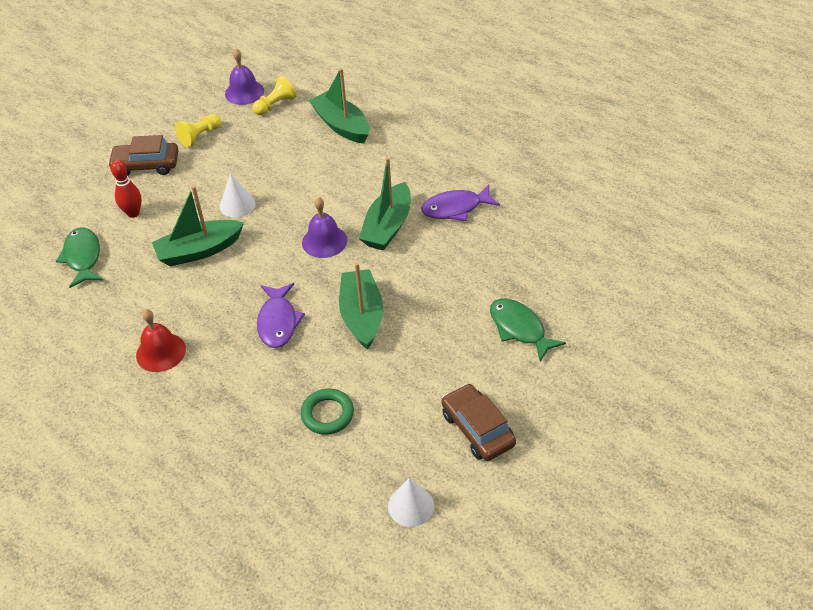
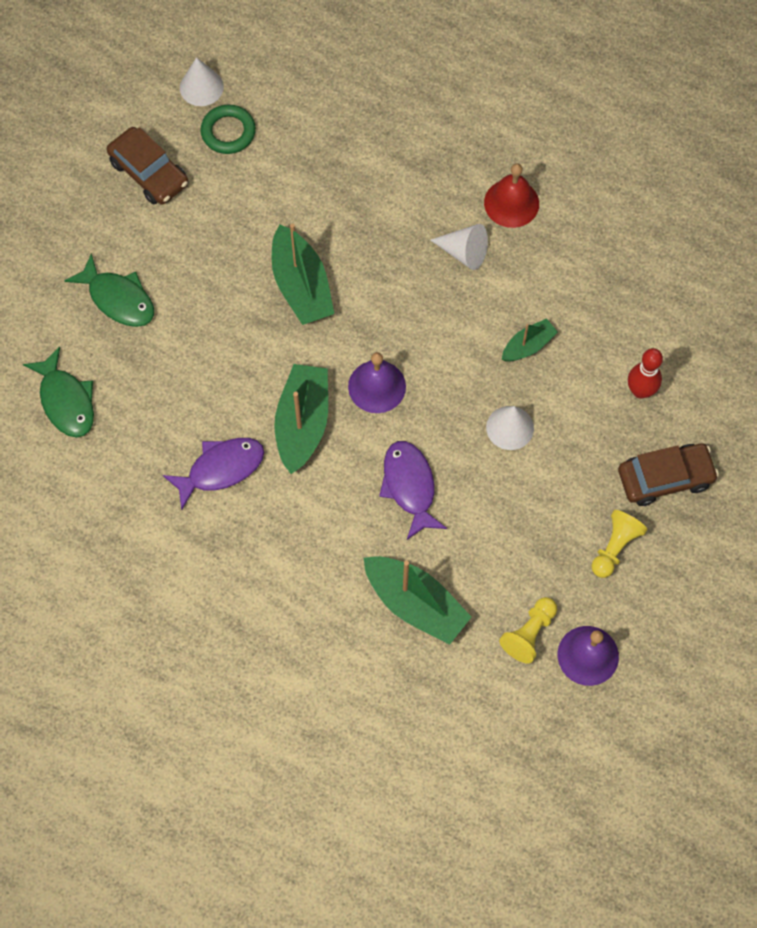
camera: 165 degrees right, 20 degrees up
(83, 257) = (667, 312): green fish -> green fish (66, 401)
(199, 250) = (528, 346): green boat -> green boat, size x0.56
(218, 320) = (464, 252): none -> white cone
(278, 322) = (395, 262): purple fish -> purple fish (409, 486)
(327, 414) = (306, 163): green ring -> green ring (228, 132)

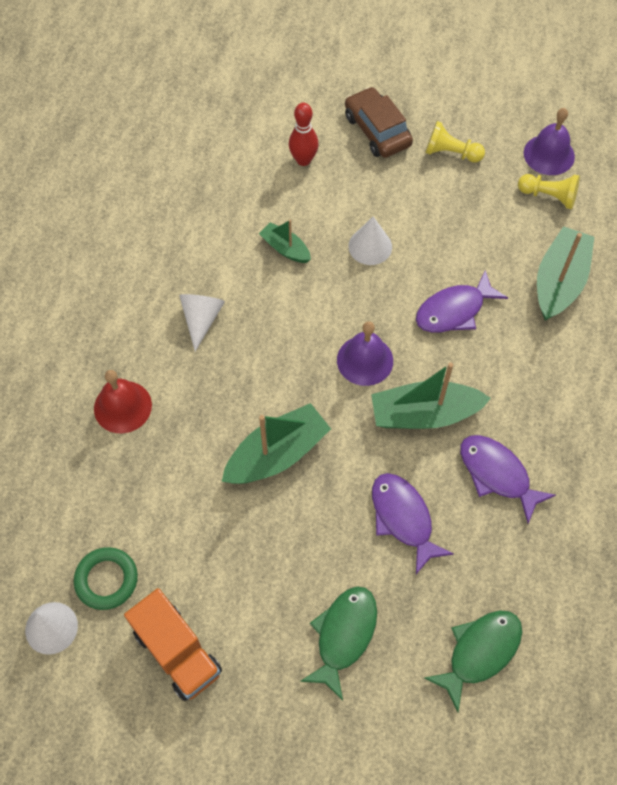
camera: 105 degrees left, 5 degrees down
(149, 173) = (177, 652): brown car -> orange truck
(205, 374) = (403, 518): none -> purple fish
(511, 203) = (137, 291): red bell -> red bell (122, 406)

